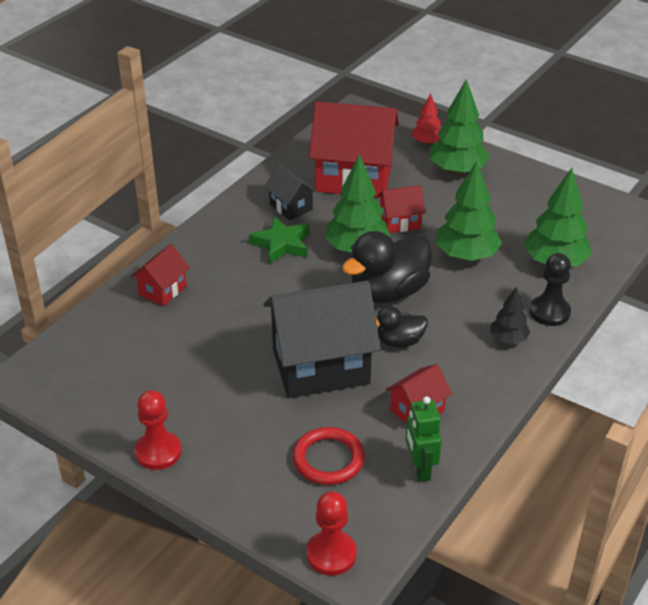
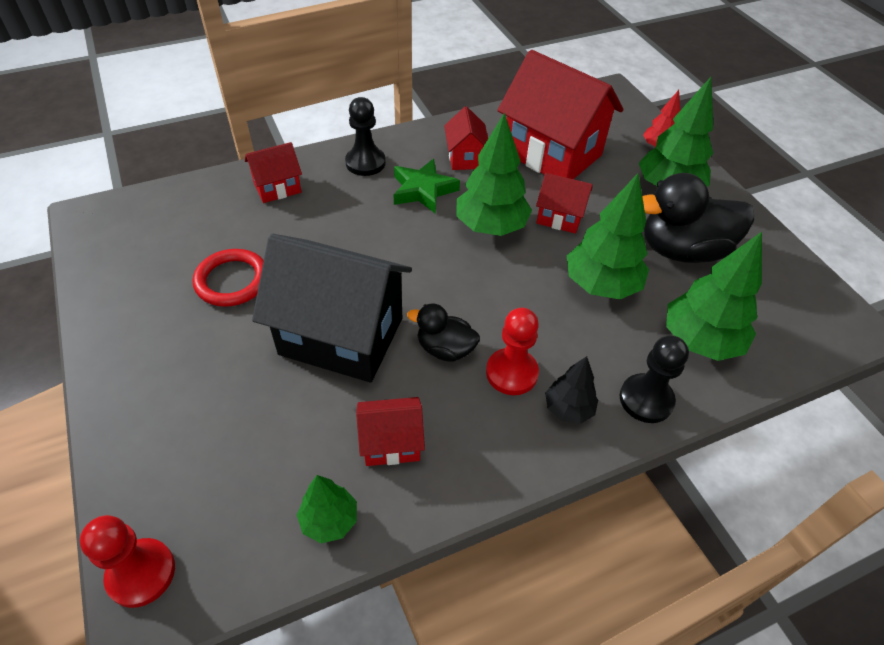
camera: 30 degrees right, 10 degrees up
(158, 452) = (112, 347): red pawn -> red pawn (511, 373)
(215, 242) = (365, 163): none -> black pawn
(291, 207) = (465, 158): black house -> red house
(328, 459) = (250, 449): red ring -> red ring (232, 281)
(388, 292) = (483, 287): black duck -> black duck (682, 250)
(420, 469) = (329, 520): green robot -> green tree

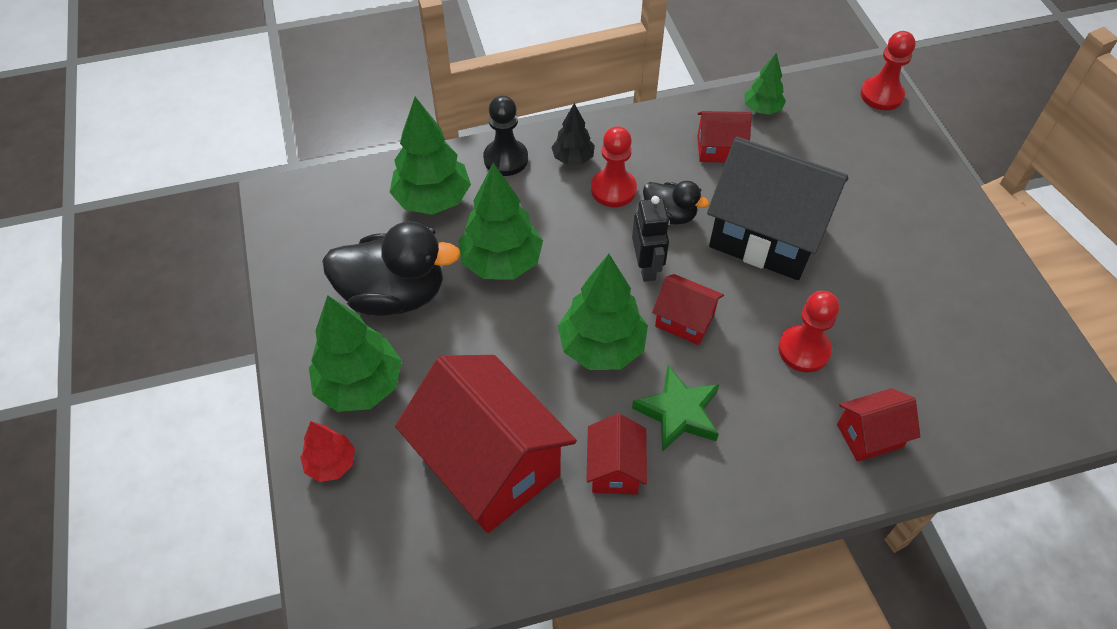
camera: 170 degrees left, 5 degrees up
(232, 281) = (887, 304): red ring -> none
(318, 238) = (804, 350): none -> red pawn
(365, 163) = (756, 472): black pawn -> none
(462, 293) = (647, 267): none -> black robot
(559, 217) = (516, 352): red house -> red house (684, 320)

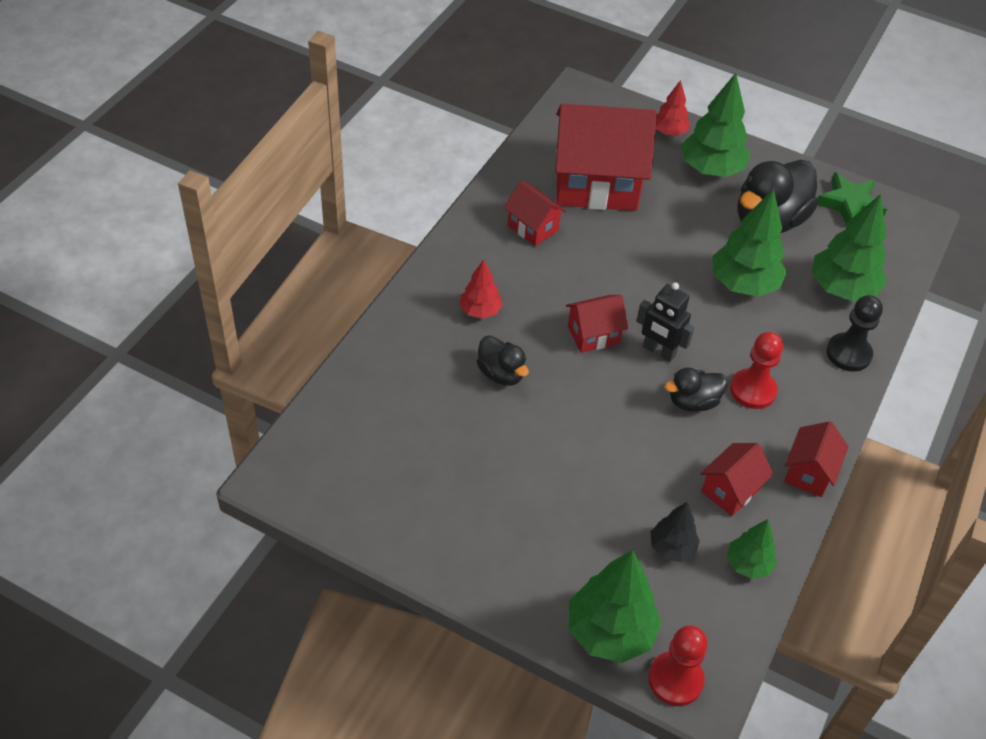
camera: 130 degrees right, 5 degrees down
(573, 158) = (810, 392): black tree -> black tree (671, 548)
(602, 347) = (620, 282): green tree -> green tree (610, 632)
(678, 412) = (533, 279): green star -> green star (849, 204)
(764, 422) = (480, 311): none -> red tree
(766, 235) = (612, 440): black house -> none
(804, 350) = (501, 374): red pawn -> black duck
(869, 435) = (410, 350): red house -> red house (809, 473)

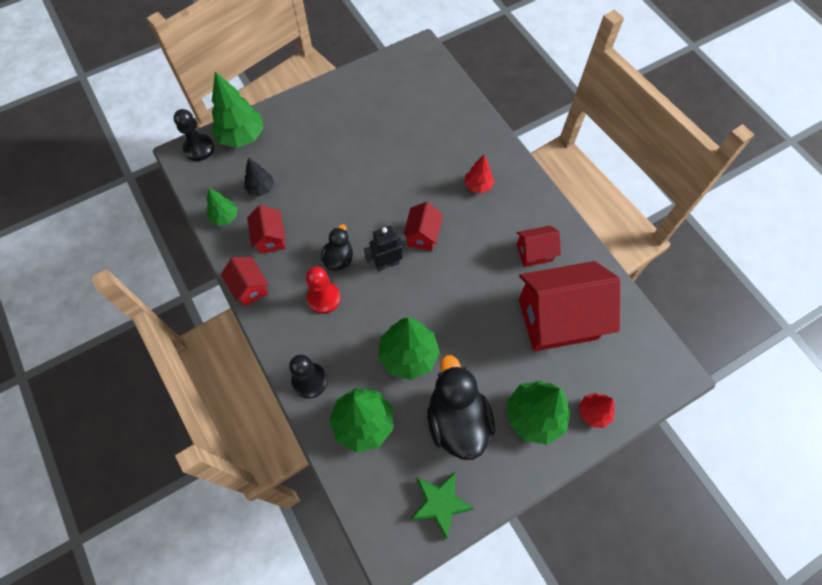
camera: 125 degrees right, 15 degrees up
(501, 374) = (424, 172): black duck -> none
(596, 185) = (557, 319): red house -> red house turned 45 degrees clockwise
(675, 680) = (199, 148): red pawn -> black pawn

